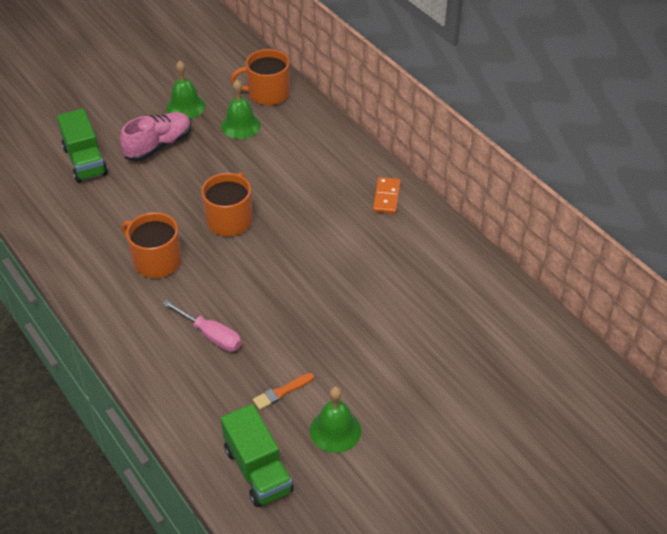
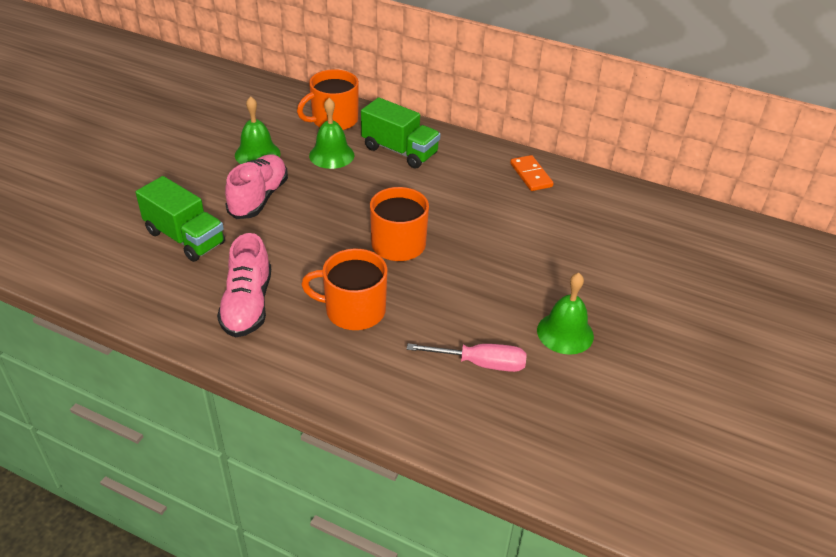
camera: 30 degrees left, 5 degrees down
(89, 229) = (247, 305): none -> pink shoe
(258, 470) = (656, 483): green truck -> green truck (399, 151)
(282, 392) = (604, 391): orange brush -> none
(335, 430) = (690, 406): green bell -> green bell (565, 333)

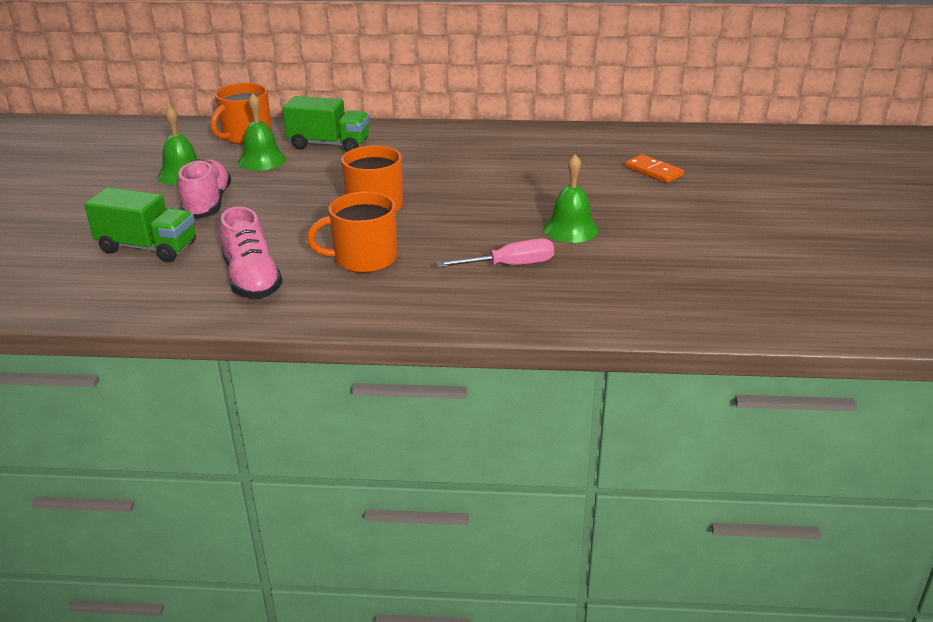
camera: 20 degrees left, 10 degrees down
(531, 175) = (466, 137): orange domino -> orange domino (653, 171)

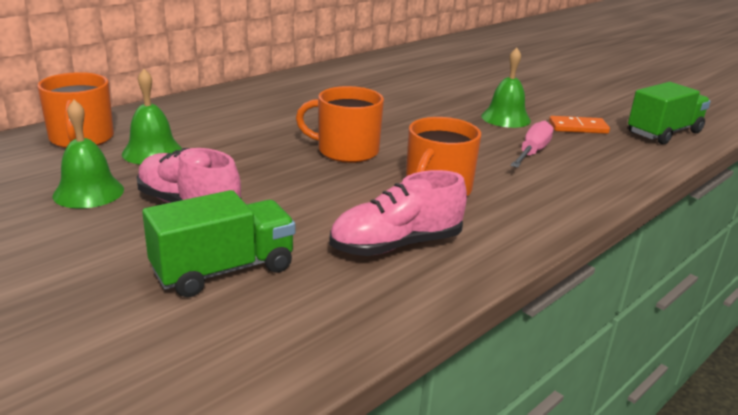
camera: 50 degrees left, 5 degrees down
(252, 279) = (396, 245): pink shoe -> pink shoe turned 135 degrees clockwise
(329, 144) = (190, 121): green truck -> green truck (664, 133)
(653, 171) = (462, 72): orange domino -> orange domino (578, 128)

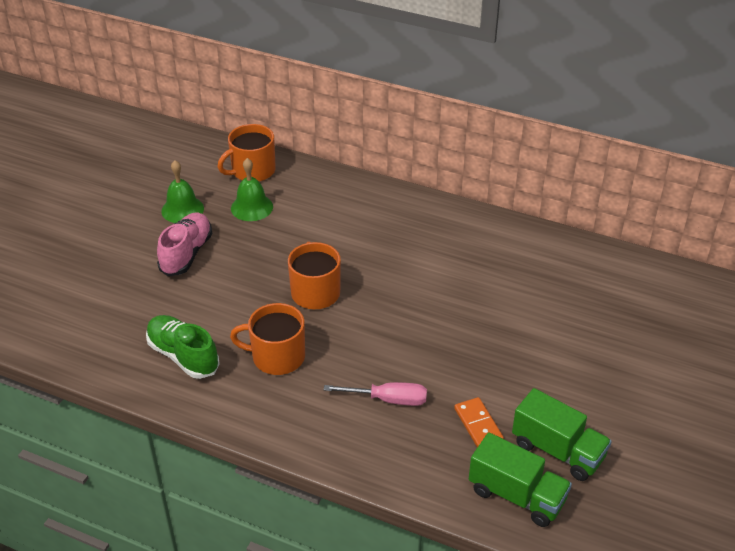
camera: 70 degrees right, 15 degrees up
(223, 270) = (122, 295): green truck -> green truck (557, 450)
(396, 245) = (183, 356): pink shoe -> green shoe
(505, 118) = (463, 369): green bell -> none

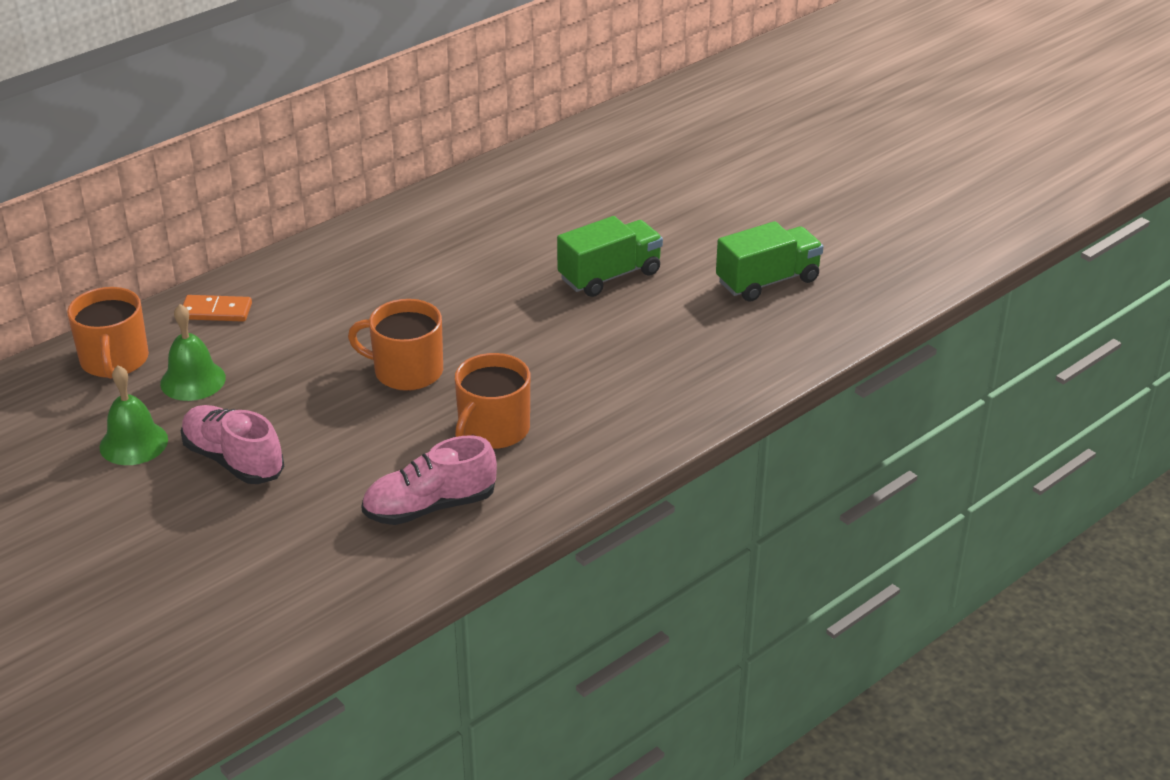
camera: 65 degrees left, 5 degrees down
(183, 356) = (430, 507): green shoe -> pink shoe
(389, 400) = (623, 366): pink screwdriver -> none
(478, 425) = (701, 318): orange domino -> orange domino (216, 311)
(516, 495) = (807, 324): green truck -> green truck (609, 276)

